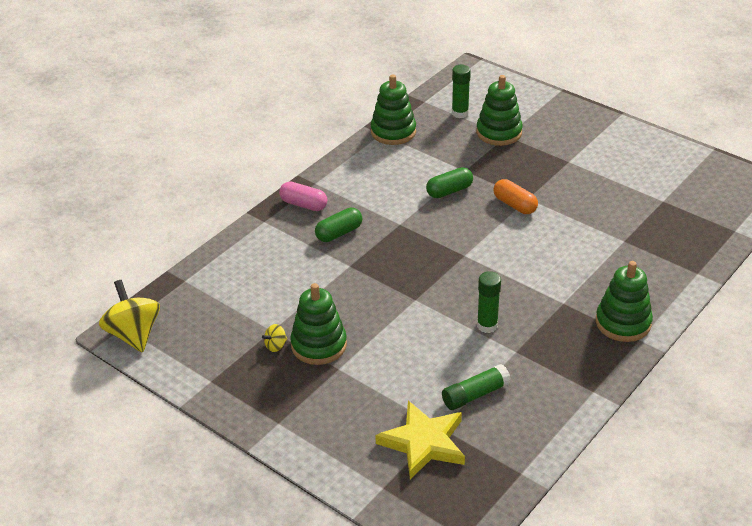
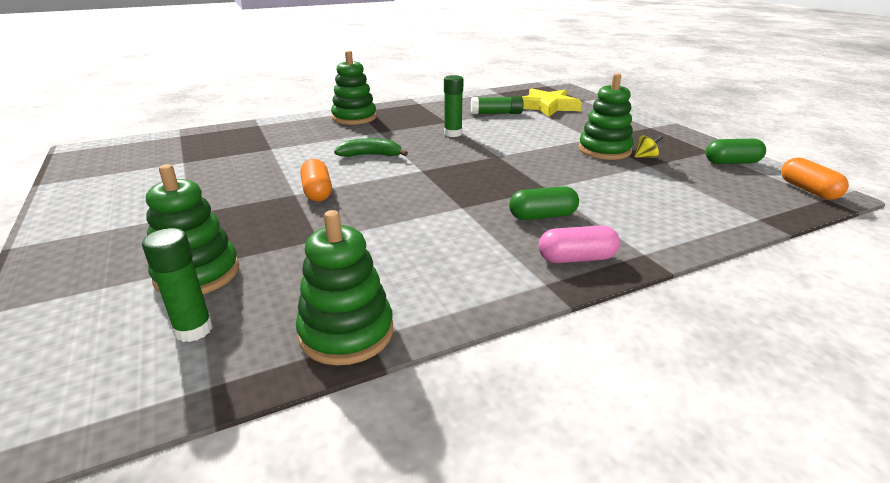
camera: 155 degrees left, 10 degrees down
(134, 334) = (808, 190): yellow spinning top -> orange capsule
(303, 204) = (576, 258): pink capsule -> pink capsule turned 60 degrees counterclockwise
(449, 191) = (368, 222): green capsule -> green capsule (732, 162)
(527, 260) = (370, 155): none -> green banana

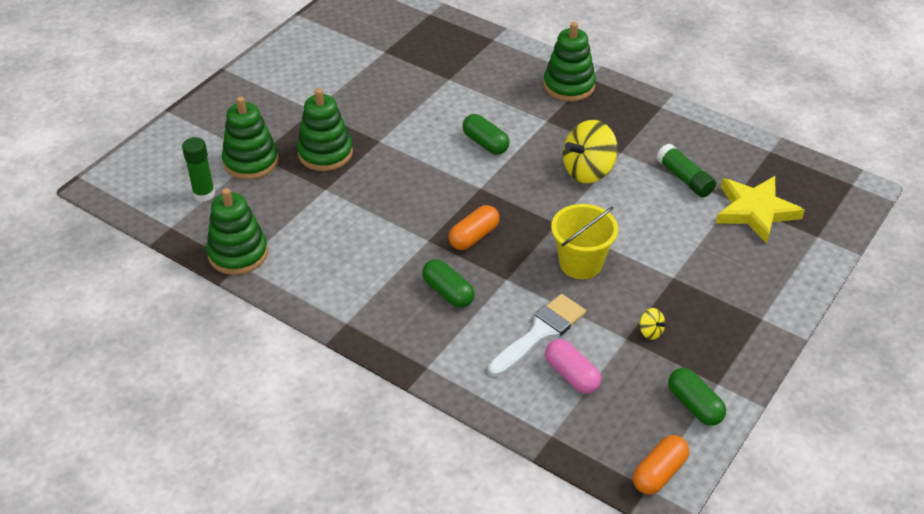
camera: 60 degrees right, 15 degrees up
(317, 192) = (392, 150): orange capsule -> orange capsule (474, 236)
(370, 155) = (485, 143): green banana -> green capsule
(453, 134) = (588, 171): green glue stick -> yellow spinning top
(552, 159) = (580, 263): none -> yellow bucket
(576, 258) = (392, 330): pink capsule -> pink capsule (571, 375)
(604, 150) = (642, 295): green stacking toy -> green stacking toy (325, 153)
(625, 192) = (540, 333): none -> white brush

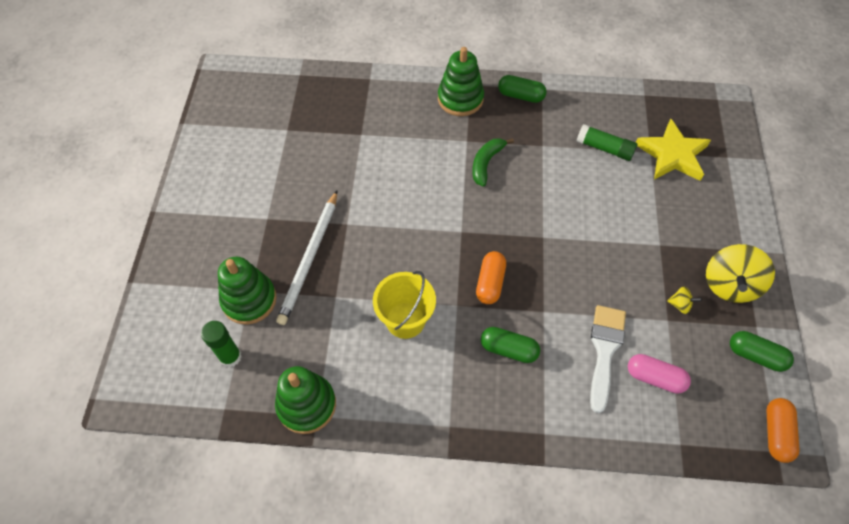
camera: 30 degrees left, 15 degrees up
(325, 153) = (309, 259): green stacking toy -> white pencil
(485, 143) = (435, 185): green capsule -> green capsule (520, 96)
(550, 145) = (486, 163): none -> green banana
(580, 263) = (587, 266): yellow bucket -> yellow bucket (405, 320)
(588, 171) = (531, 175): yellow spinning top -> yellow spinning top (729, 285)

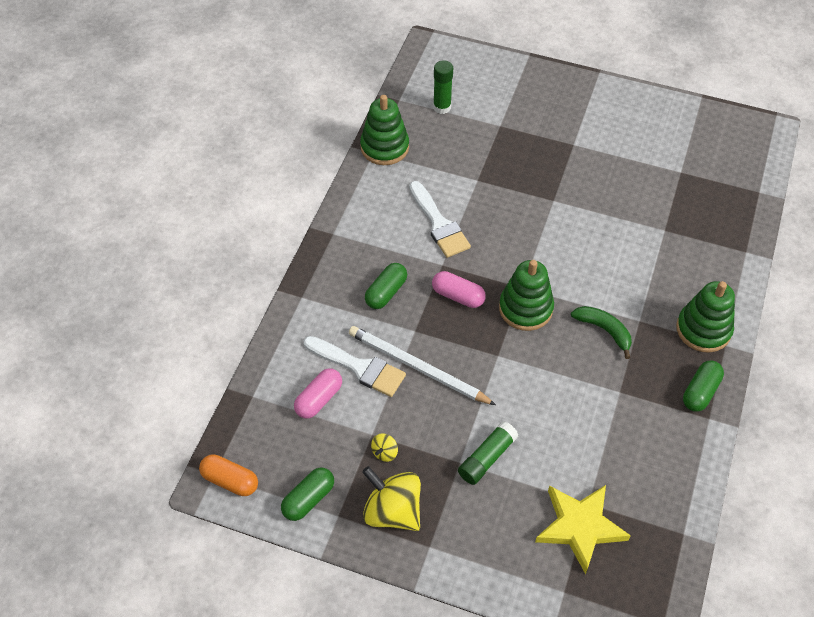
camera: 105 degrees right, 5 degrees down
(249, 300) = (491, 123): green stacking toy -> green stacking toy (525, 308)
(309, 259) = (521, 168): white pencil -> white pencil (417, 367)
(405, 320) = (439, 224): yellow bucket -> white brush
(490, 283) = (458, 296): orange capsule -> pink capsule
(604, 148) = (603, 455): green glue stick -> green glue stick (487, 458)

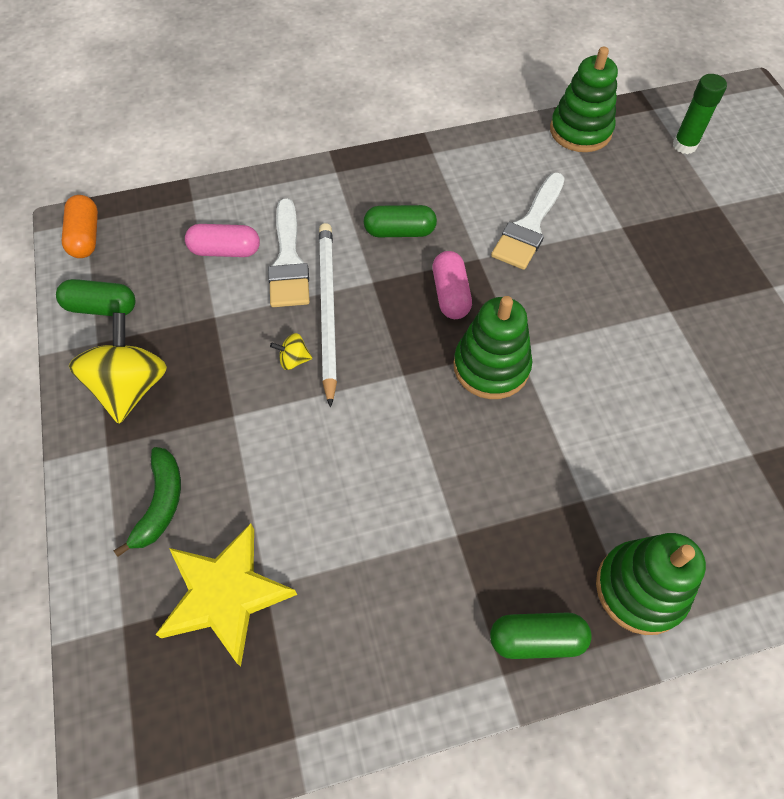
camera: 55 degrees right, 5 degrees up
(385, 452) = (199, 340): yellow spinning top -> yellow spinning top (293, 360)
(487, 458) = (257, 439): green glue stick -> none
(604, 330) = (533, 467): green banana -> green banana (160, 503)

